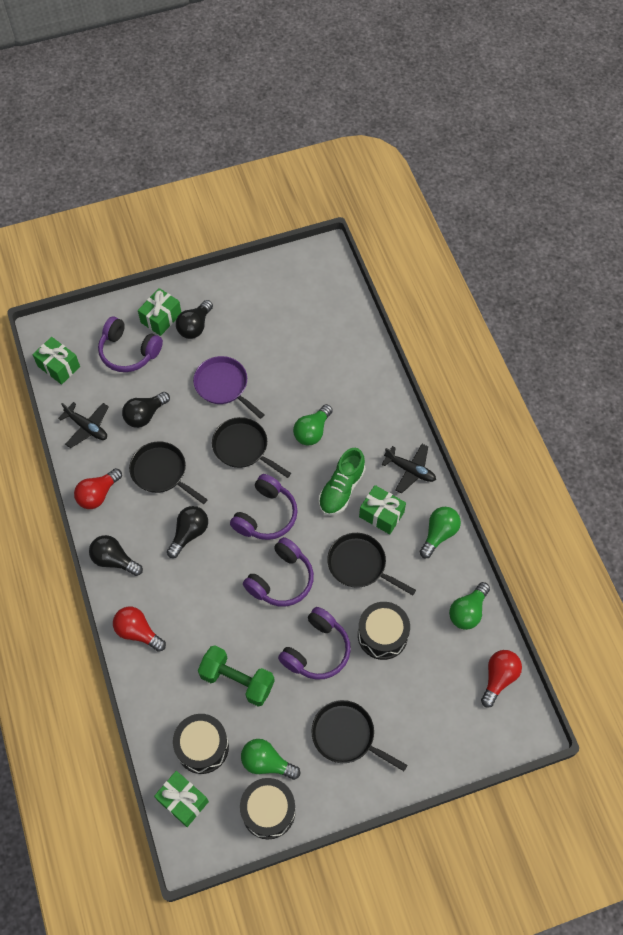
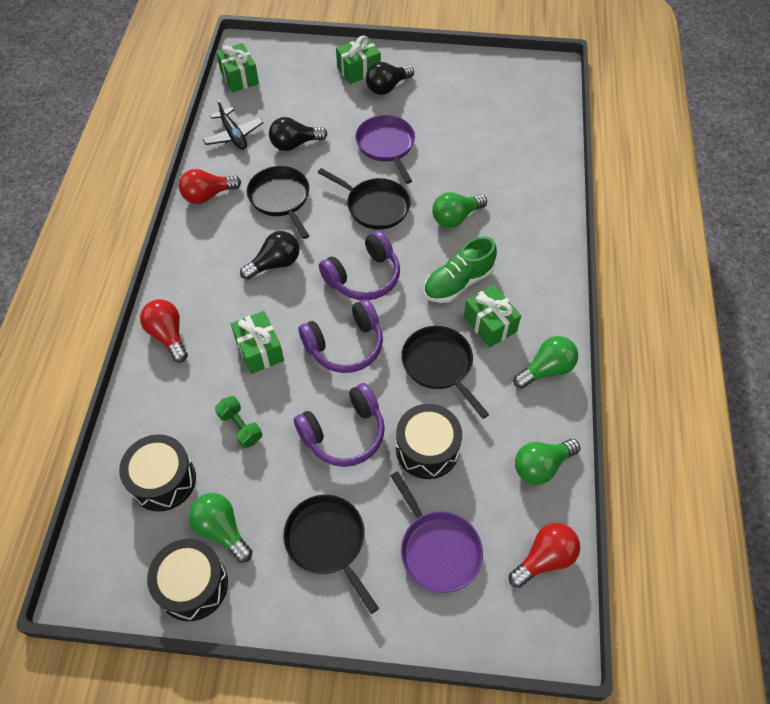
camera: 25 degrees right, 5 degrees down
(114, 560) = (187, 259): black light bulb -> none
(129, 352) = (311, 87): purple headphones -> none
(183, 801) = (108, 528): green gift -> green gift (259, 350)
(237, 680) = (240, 427): green dumbbell -> green dumbbell, size x0.59
(243, 447) = (375, 206): black pan -> black pan turned 150 degrees clockwise
(410, 470) = (544, 293): black plane -> none
(425, 705) = (438, 549): none -> purple pan

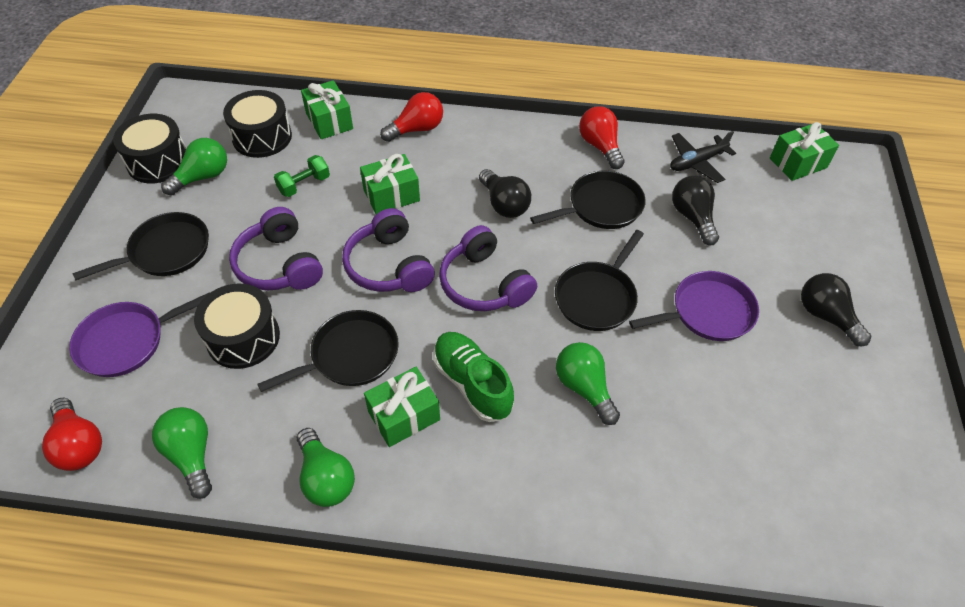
camera: 90 degrees right, 5 degrees down
(358, 70) = (851, 283): green gift -> green gift (329, 121)

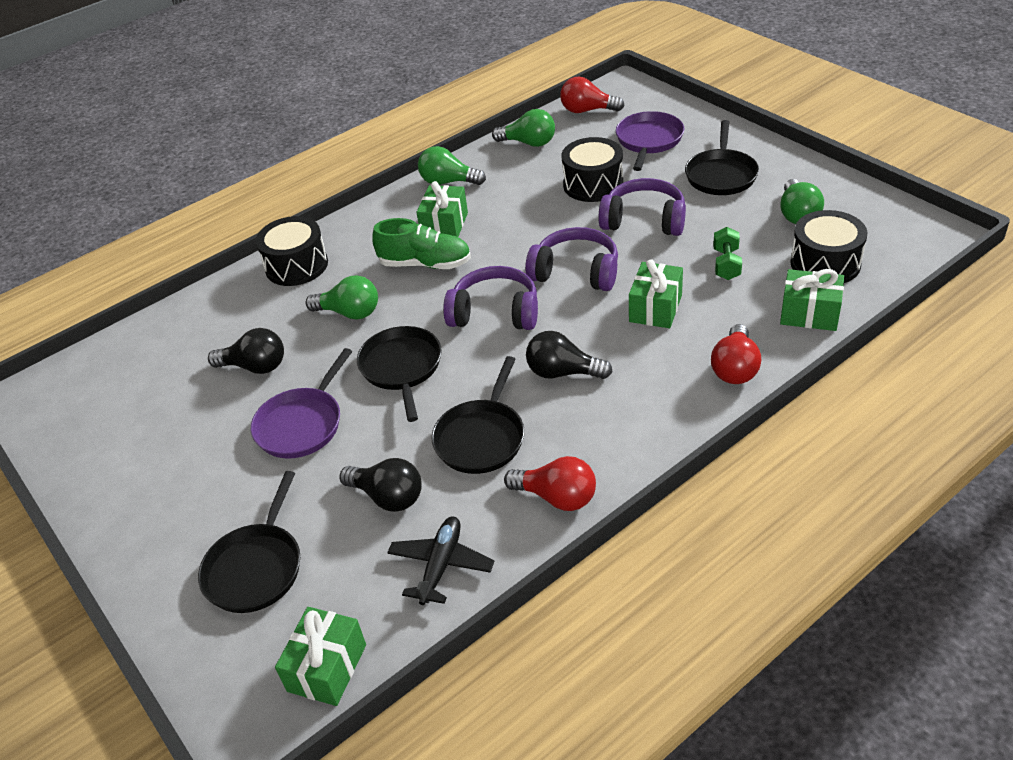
camera: 140 degrees right, 10 degrees down
(158, 161) = (845, 197): black drum -> black drum (296, 265)
(350, 355) = (519, 222): black pan -> black pan (256, 568)
(826, 316) = (194, 500): black light bulb -> black light bulb (255, 366)

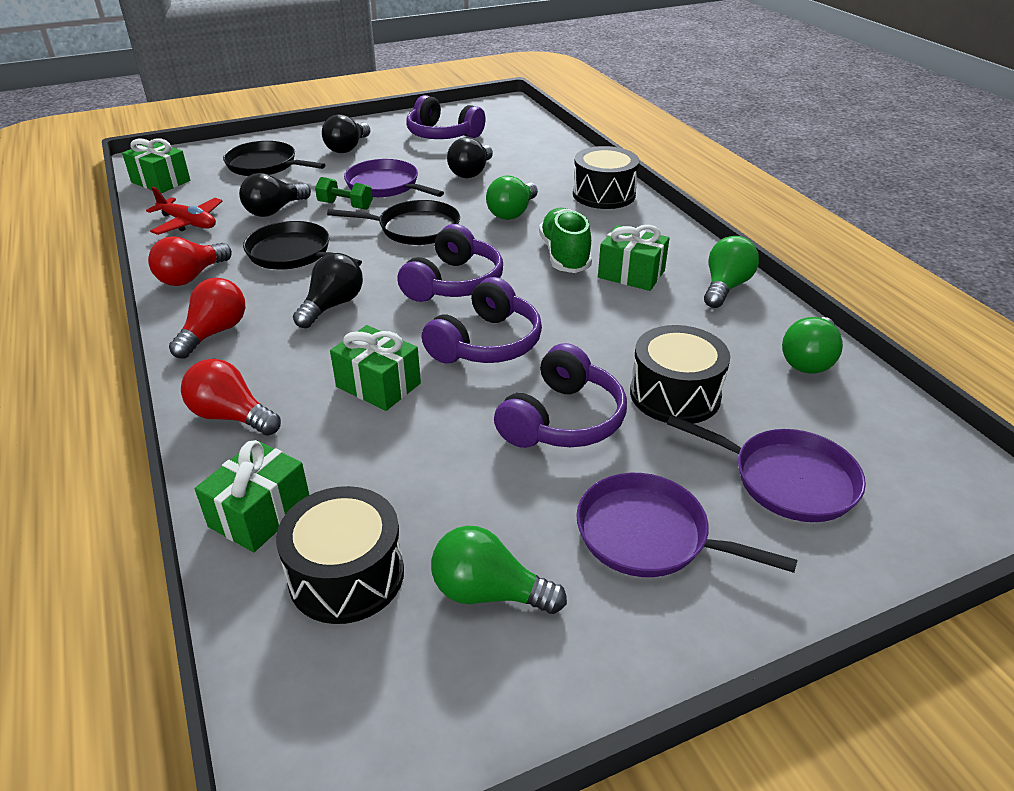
camera: 100 degrees right, 5 degrees down
(139, 424) = (442, 135): none -> purple headphones
(188, 502) = (347, 148): none -> black light bulb
(425, 264) = (565, 255): green shoe -> green shoe turned 150 degrees clockwise
(441, 565) = (188, 223): black plane -> red plane
(587, 110) = (905, 435): red light bulb -> red light bulb (214, 333)
(721, 175) = (648, 535): black pan -> purple pan
(726, 264) = (418, 468): green dumbbell -> green dumbbell (345, 206)

